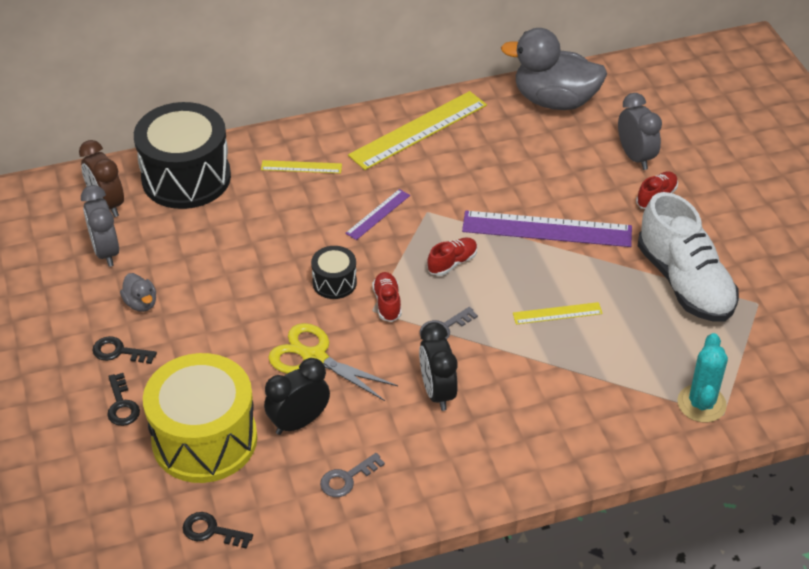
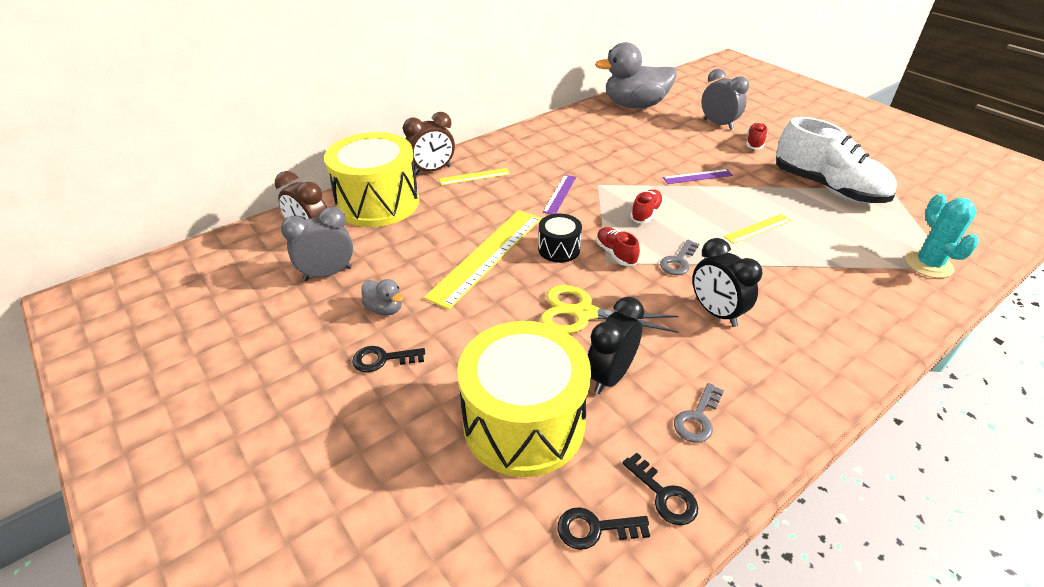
camera: 20 degrees left, 5 degrees down
(106, 252) = (328, 274): grey clock -> grey clock turned 105 degrees clockwise
(122, 405) = (412, 413): black key -> black key (664, 495)
(186, 178) = (378, 203): black drum -> yellow drum
(261, 147) = (432, 170): none -> brown clock
(418, 130) = (551, 138): yellow ruler -> yellow ruler (487, 256)
(547, 229) = (697, 176): purple ruler -> purple ruler, size x0.50

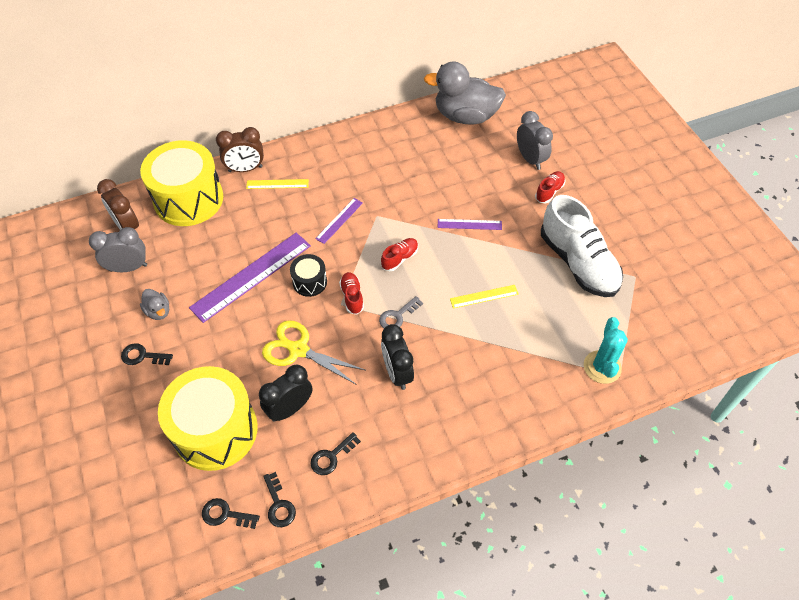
camera: 15 degrees right, 15 degrees up
(487, 256) = (251, 276): yellow ruler -> purple ruler
(697, 418) = (331, 457): grey key -> black key

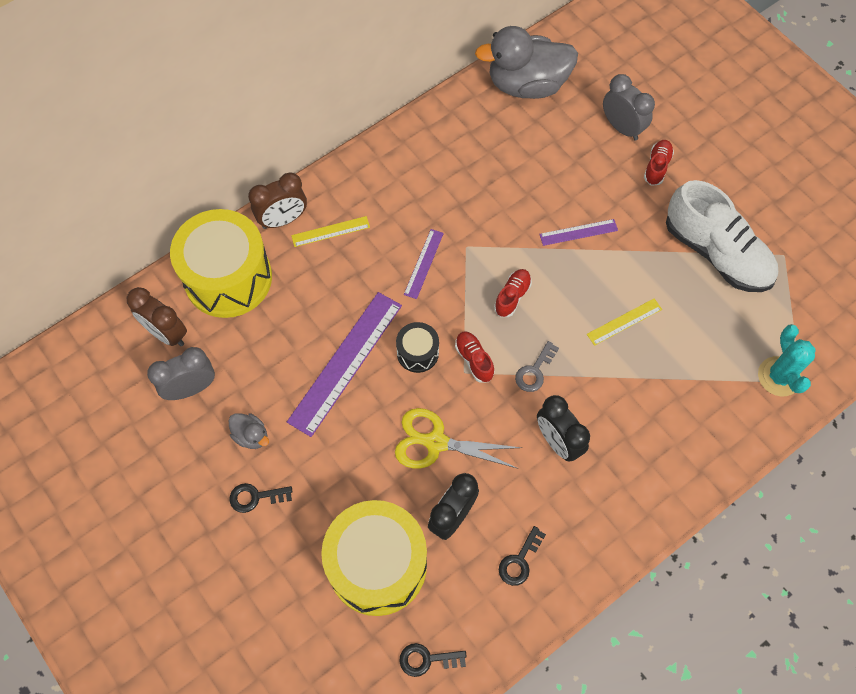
camera: 15 degrees left, 10 degrees up
(279, 505) = (481, 632): black key -> none

